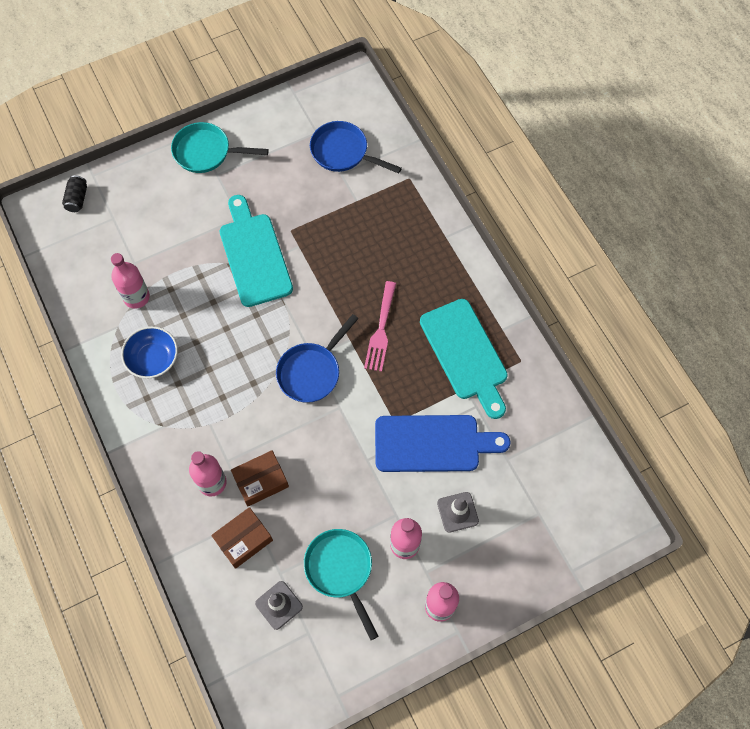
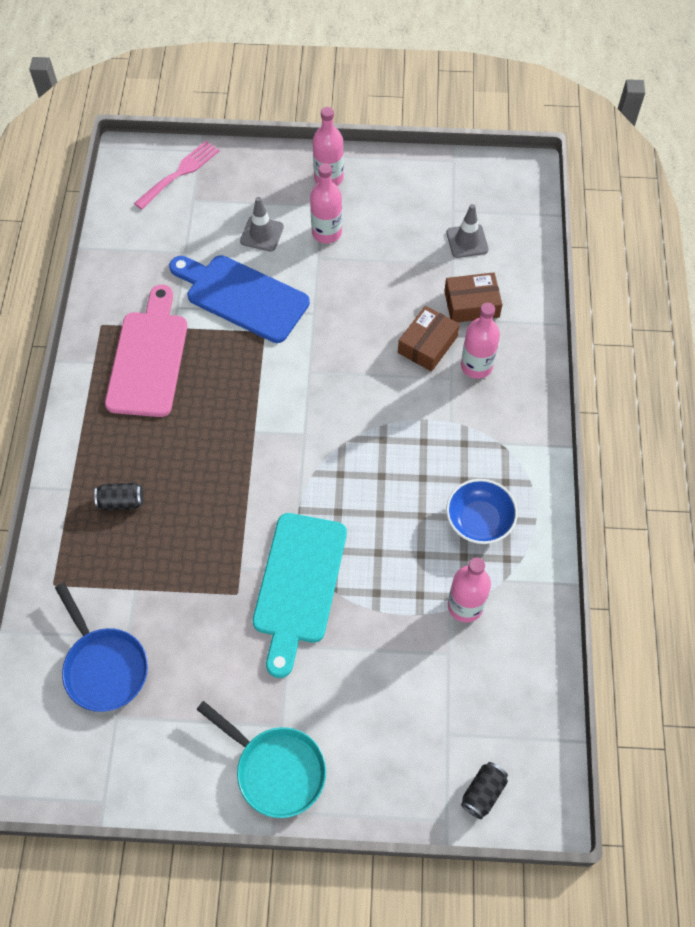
camera: 150 degrees left, 5 degrees down
(261, 481) = (427, 344): brown box -> brown box turned 60 degrees counterclockwise
(311, 372) = (315, 420): blue pan -> none
(340, 570) = (396, 241): turquoise pan -> none
(381, 330) = (215, 425): pink fork -> pink fork (180, 173)
(406, 246) = (121, 502): none -> black can
(465, 354) = (149, 358): turquoise cutting board -> pink cutting board

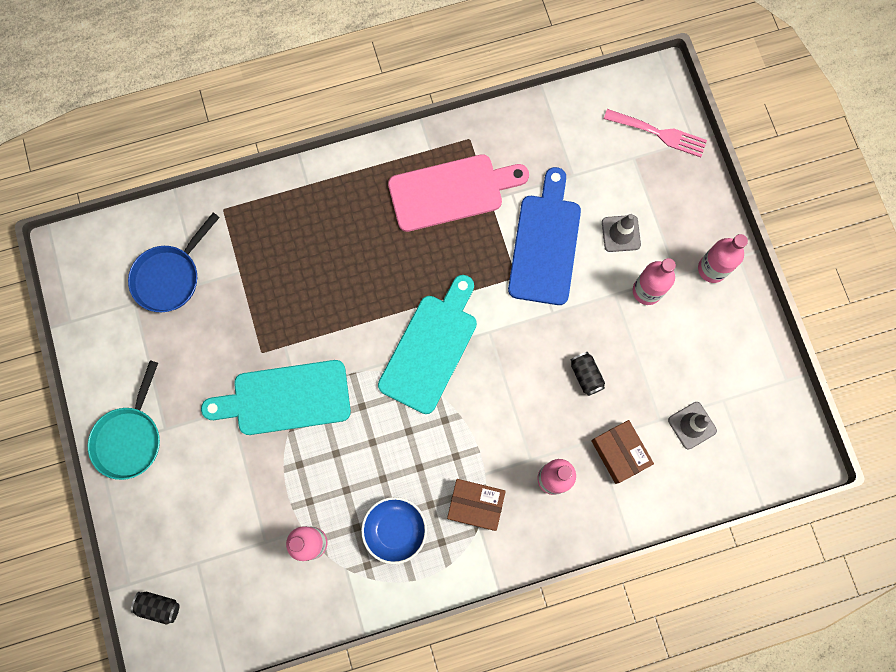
camera: 70 degrees right, 15 degrees up
(121, 502) = (310, 229): black can -> black can (585, 375)
(304, 428) = (431, 348): none -> turquoise cutting board
(427, 344) = (558, 426): brown box -> brown box (475, 505)

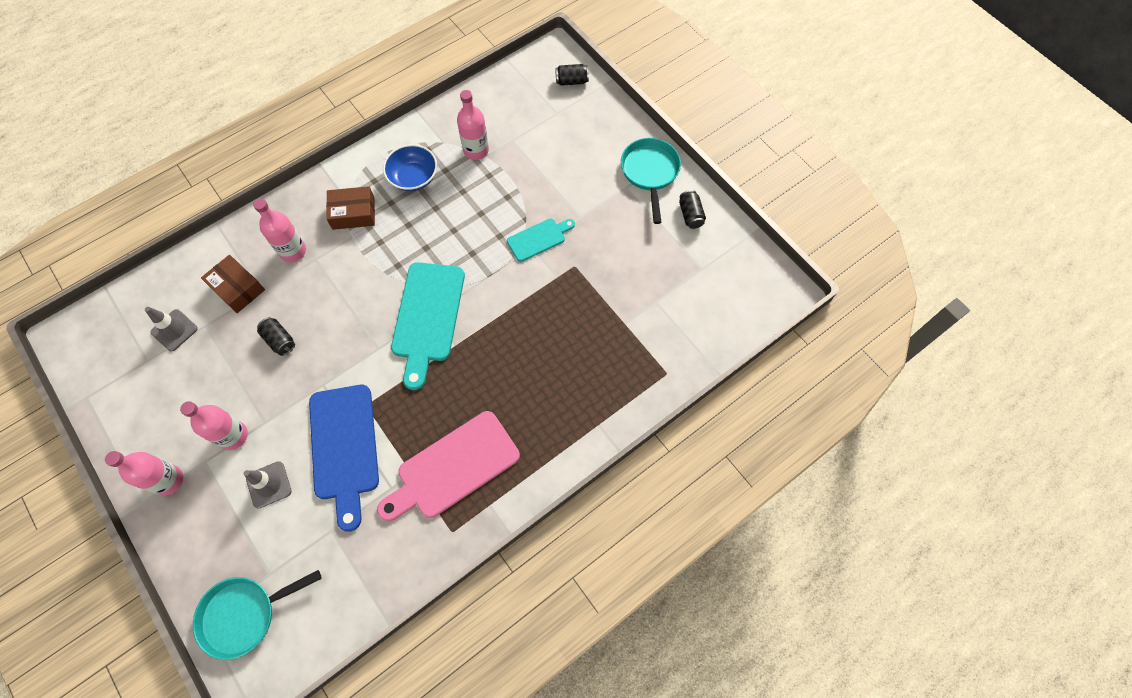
camera: 160 degrees right, 10 degrees down
(113, 369) = (690, 215): none -> black can
(170, 277) = (683, 299): blue pan -> none
(285, 398) = (539, 239): turquoise cutting board -> turquoise cutting board, size x0.54
(659, 133) = (244, 614): pink fork -> turquoise pan

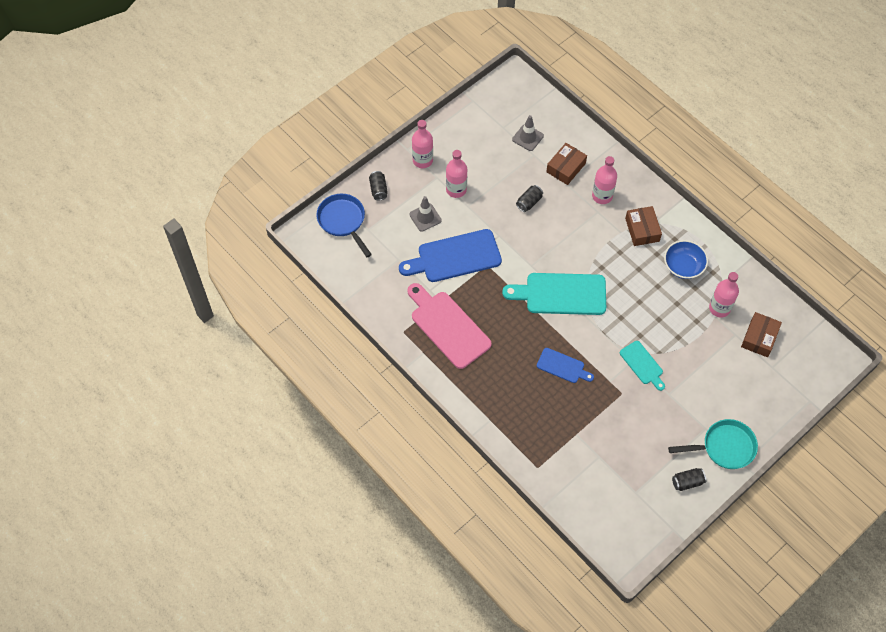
camera: 85 degrees right, 5 degrees down
(244, 614) = (343, 221): turquoise pan -> blue pan
(519, 119) = (759, 338): none -> brown box
(531, 328) = (562, 366): none -> blue cutting board
(571, 81) = (811, 376): black can -> black can (378, 189)

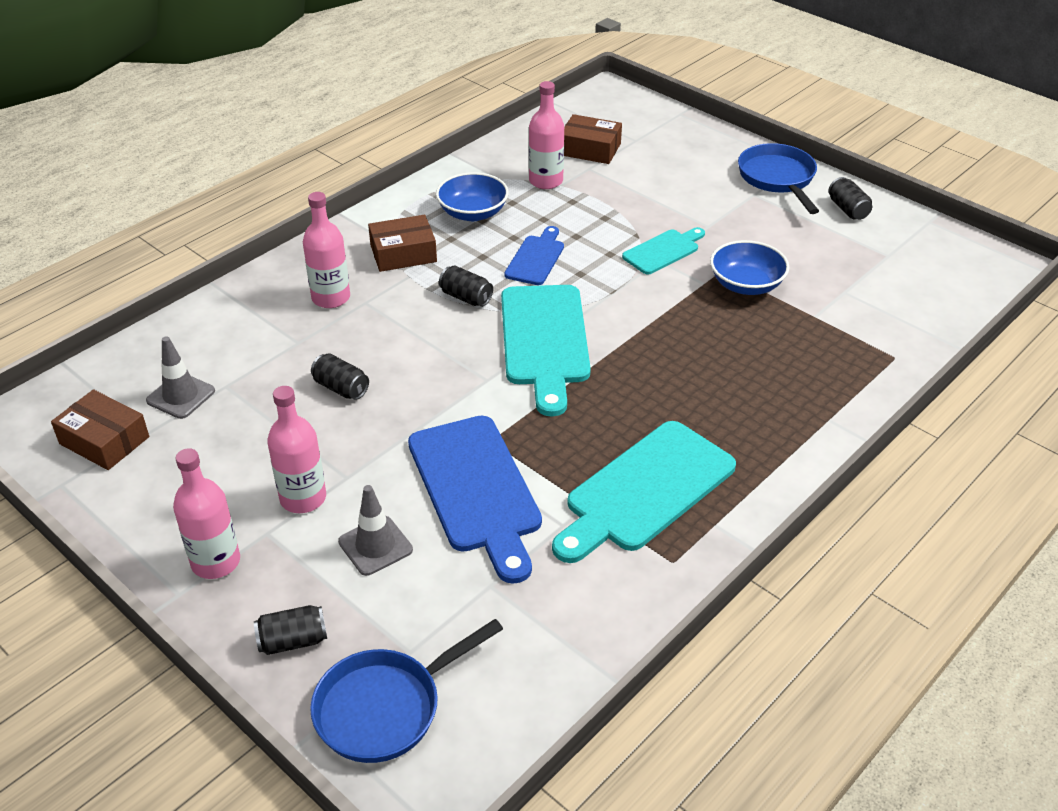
camera: 95 degrees left, 20 degrees down
(448, 327) = (645, 490): pink cutting board -> turquoise cutting board
(562, 366) = (691, 335): blue cutting board -> blue cutting board (536, 258)
(566, 168) = (262, 343): brown box -> brown box (104, 440)
(600, 259) = (466, 297): none -> black can
(607, 403) = (746, 284): none -> blue bowl
(724, 447) = (778, 179): turquoise pan -> blue pan

